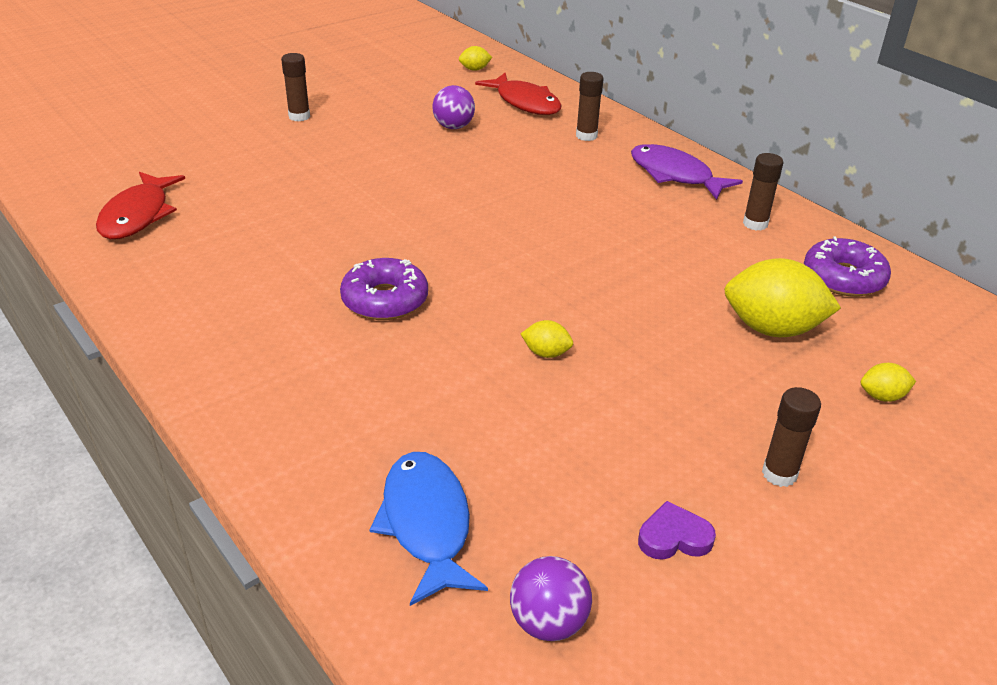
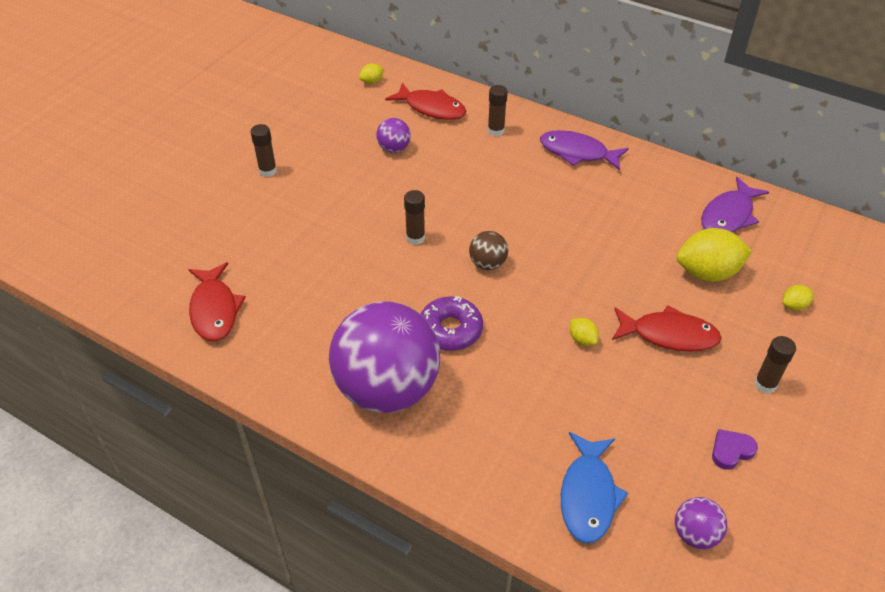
camera: 20 degrees left, 10 degrees up
(261, 335) = (387, 389): none -> purple ball
(426, 524) = (588, 495): blue fish -> blue fish turned 135 degrees counterclockwise
(481, 250) = (487, 264): none -> brown ball
(546, 353) = (582, 339): yellow lemon -> yellow lemon turned 60 degrees clockwise
(671, 380) = (669, 335): none -> red fish
(755, 224) = (652, 183): brown glue stick -> brown glue stick (415, 238)
(843, 278) = (729, 215): purple donut -> purple fish

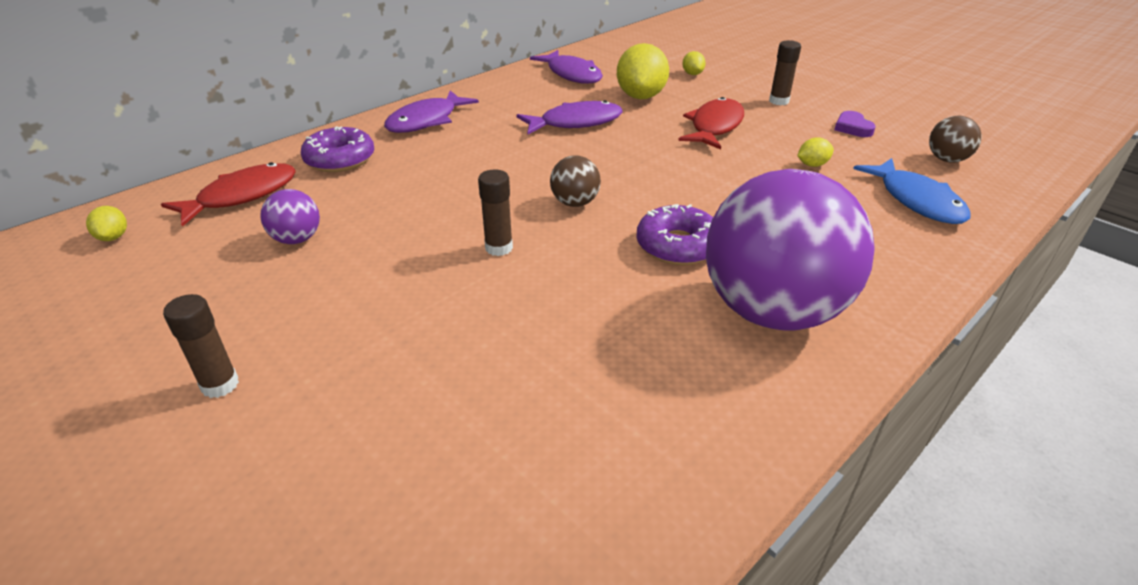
camera: 75 degrees left, 10 degrees down
(215, 309) = (558, 502): red fish -> none
(496, 131) = (340, 159): brown glue stick -> purple donut
(582, 339) = (711, 168): yellow lemon -> yellow lemon (812, 165)
(588, 495) = (916, 201): blue fish -> blue fish turned 45 degrees clockwise
(623, 238) = (575, 123): none -> purple fish
(695, 534) = (947, 159): purple ball -> brown ball

